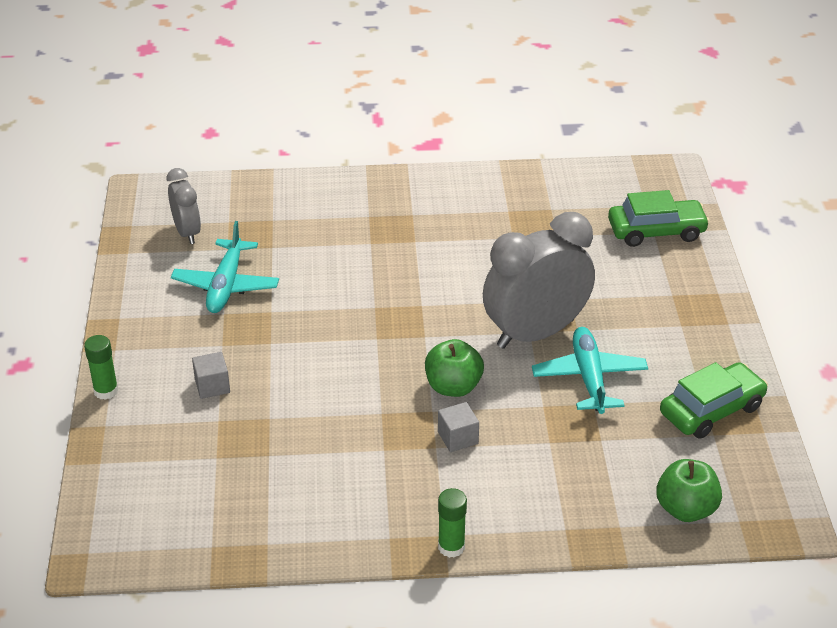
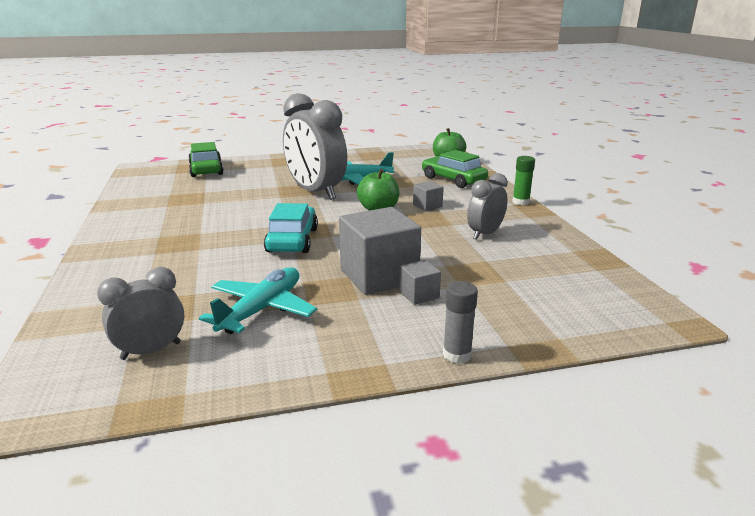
camera: 100 degrees left, 15 degrees down
(106, 391) = (457, 355): green glue stick -> grey glue stick
(226, 286) = (262, 309): turquoise plane -> turquoise plane turned 60 degrees counterclockwise
(261, 364) = (379, 276): none -> grey cube
(342, 473) = (485, 234): none -> grey clock
(372, 307) = (292, 240): none -> turquoise car
(711, 410) = (371, 158): green car -> green car (453, 180)

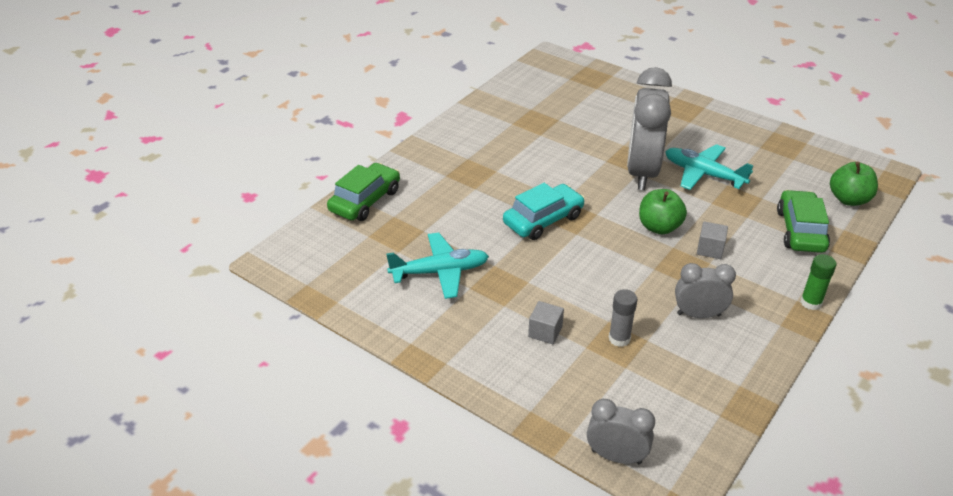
camera: 50 degrees right, 15 degrees up
(151, 351) = (354, 261): grey clock -> grey clock (616, 456)
(206, 170) = (597, 87): green car -> green car (365, 200)
(379, 276) = (546, 296): grey cube -> none
(457, 355) = (490, 391): grey glue stick -> grey glue stick (619, 338)

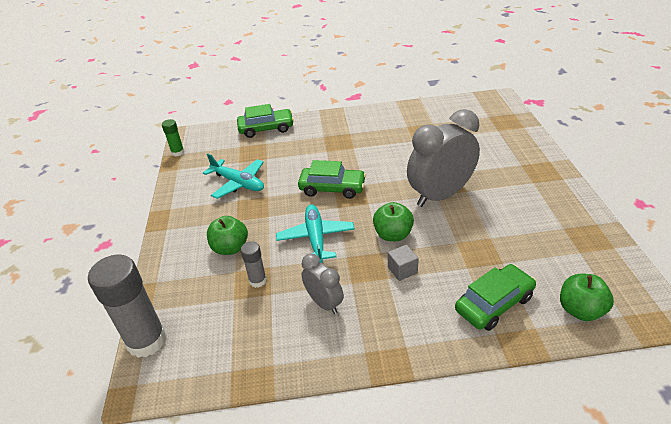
camera: 50 degrees right, 0 degrees up
(543, 220) = (332, 188): turquoise car -> green car
(545, 332) = (230, 248): grey cube -> green apple
(616, 456) = (147, 340): grey clock -> grey glue stick
(703, 174) = (482, 221): turquoise plane -> turquoise plane (316, 238)
(811, 302) = (413, 356): green glue stick -> green glue stick (178, 152)

